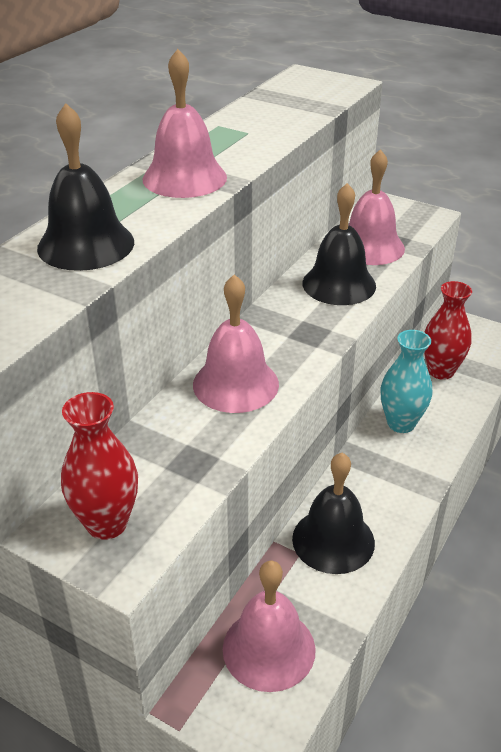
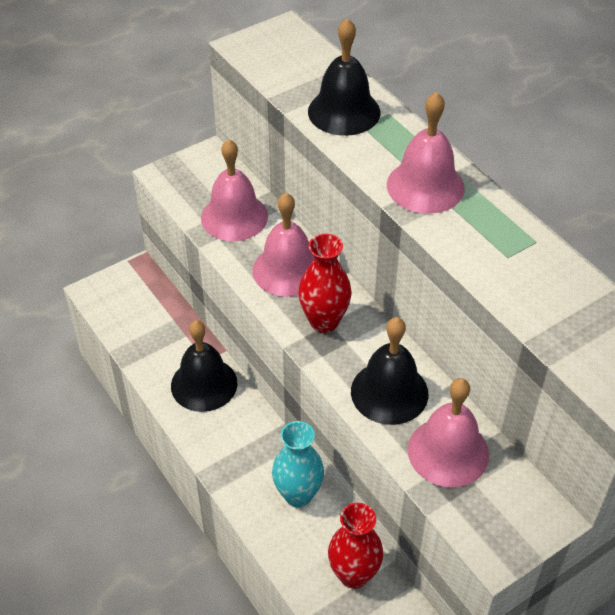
camera: 115 degrees right, 10 degrees up
(107, 523) = (199, 175): red vase -> red vase (324, 321)
(269, 649) = (146, 315): pink bell -> pink bell (234, 217)

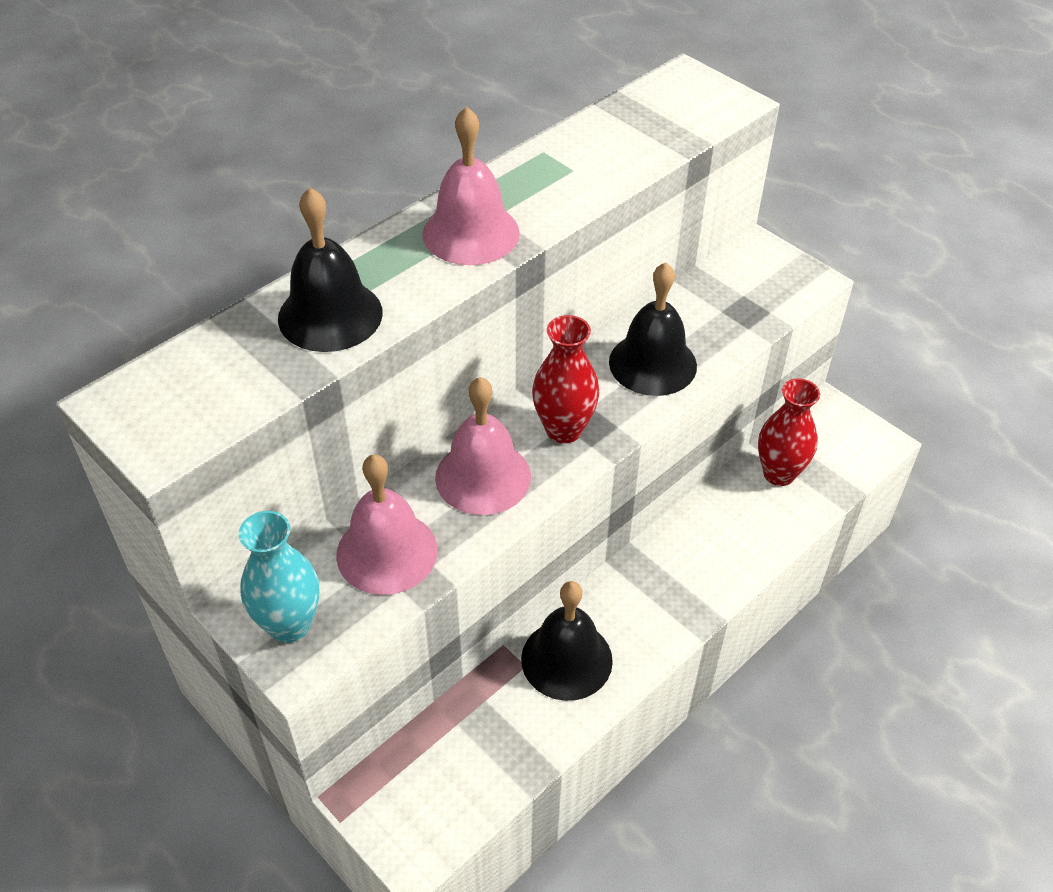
camera: 100 degrees left, 0 degrees up
(298, 495) = (701, 533): turquoise vase -> turquoise vase (289, 625)
(448, 452) = (713, 315): pink bell -> none

